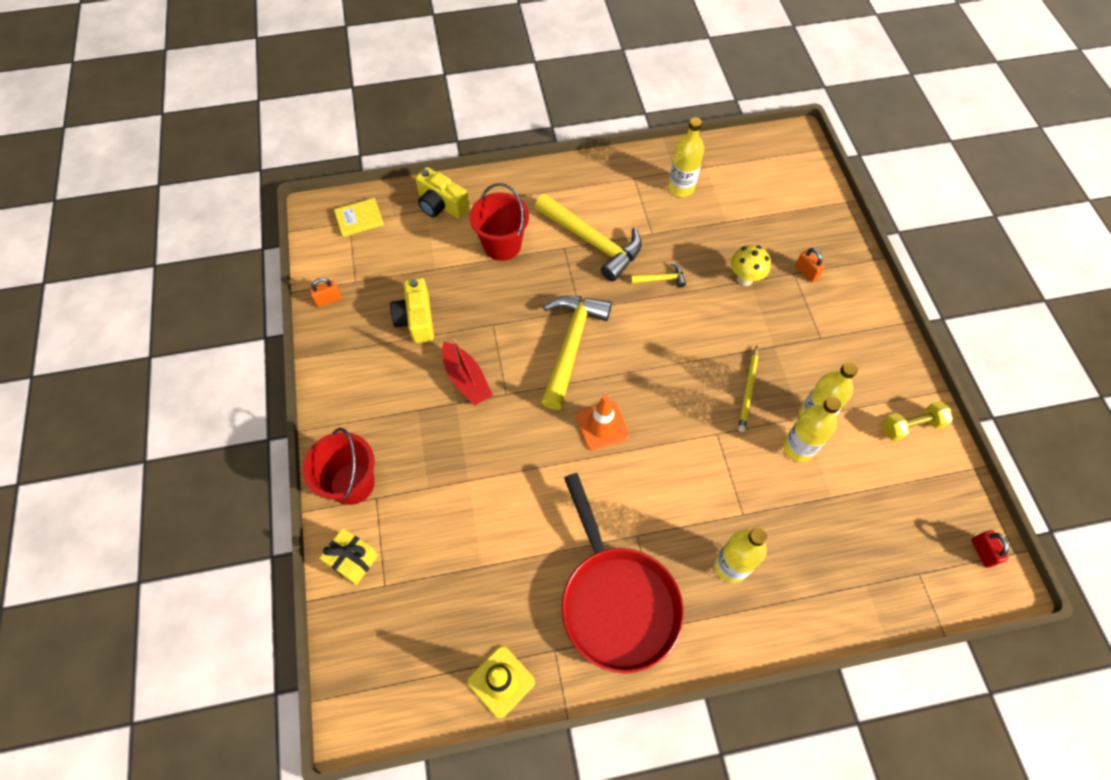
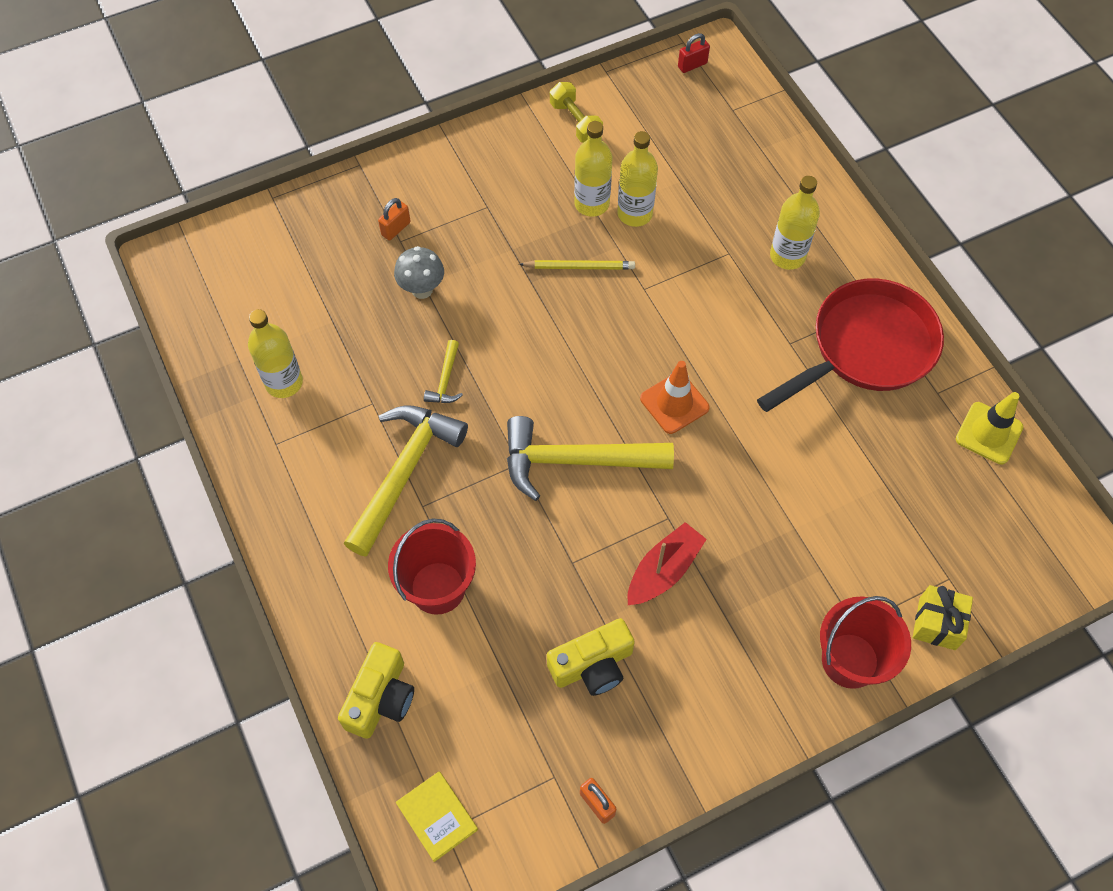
camera: 105 degrees left, 0 degrees up
(661, 279) = (446, 380): yellow hammer -> yellow hammer turned 150 degrees counterclockwise
(744, 279) = (422, 289): yellow mushroom -> grey mushroom

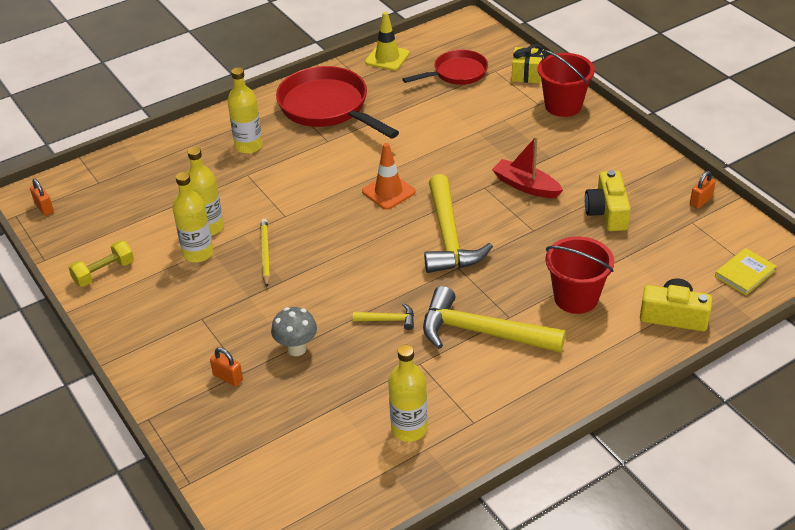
camera: 95 degrees left, 20 degrees down
(592, 665) = (607, 212): yellow camera -> yellow camera turned 150 degrees counterclockwise
(692, 65) = (44, 208): red padlock -> orange padlock
(944, 523) = (457, 73): none -> red pan

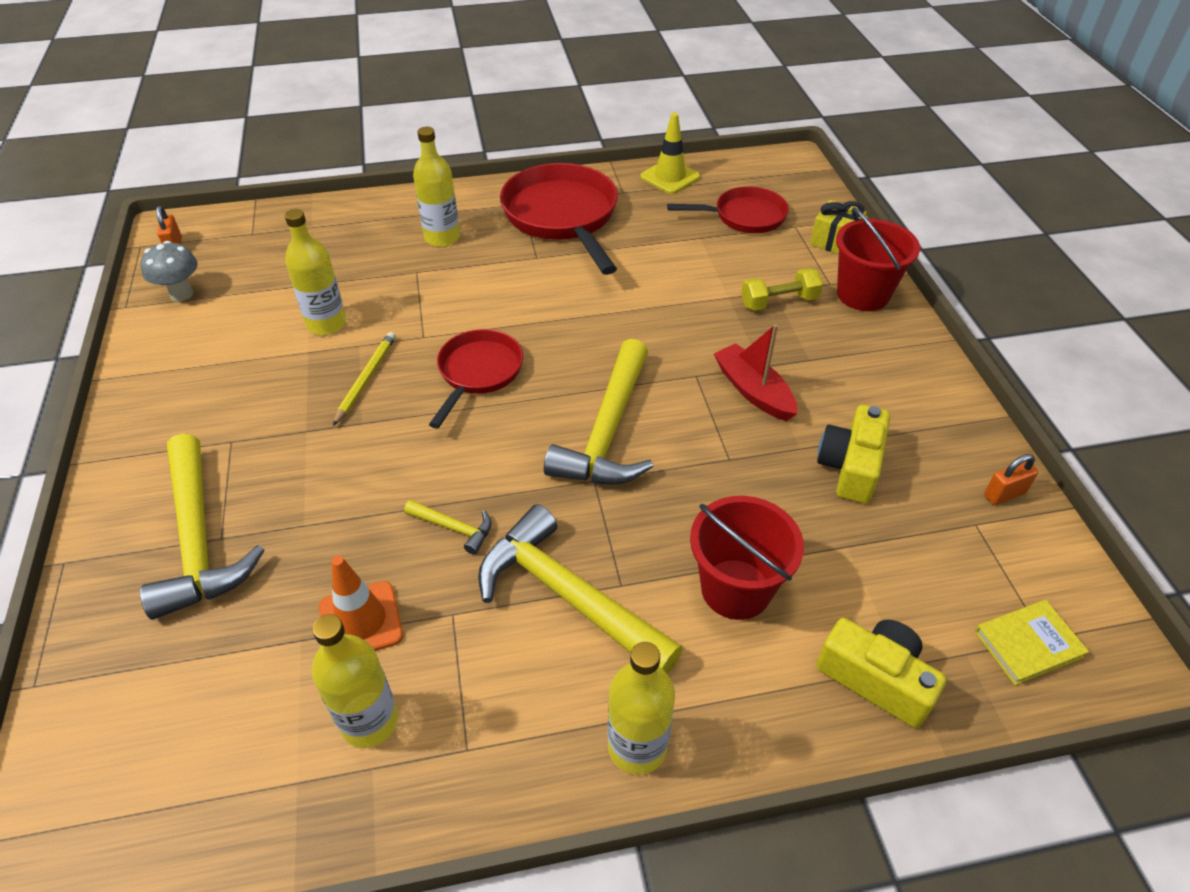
camera: 20 degrees right, 5 degrees up
(104, 272) = (172, 343): yellow dumbbell -> yellow dumbbell (779, 302)
(198, 253) = (291, 353): yellow bottle -> yellow bottle (637, 746)
(228, 377) = (198, 539): orange padlock -> yellow hammer
(296, 349) = (310, 528): grey mushroom -> grey mushroom (181, 294)
(340, 227) = (478, 373): none -> red pan
(388, 192) = (568, 344): orange traffic cone -> orange traffic cone (361, 621)

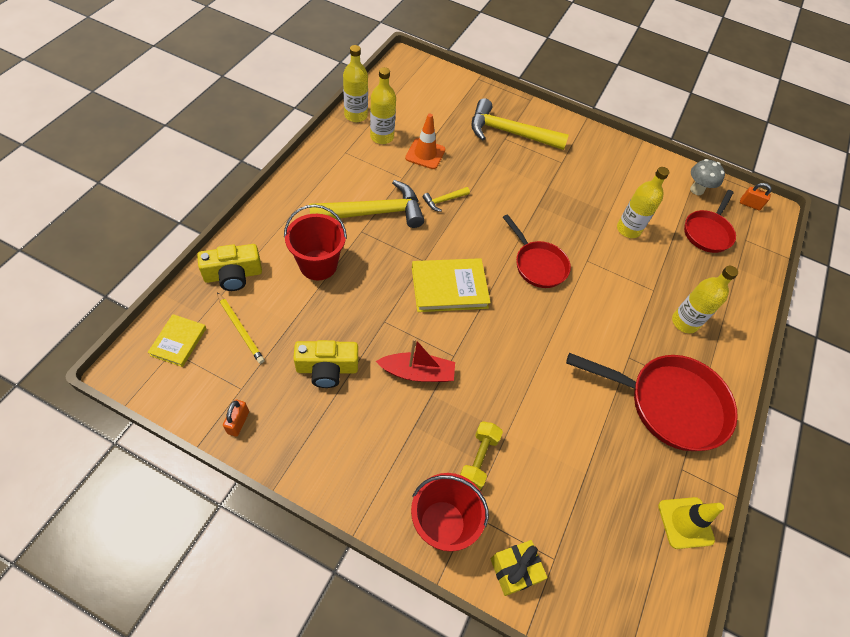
camera: 120 degrees right, 10 degrees up
(366, 379) = (569, 222): yellow pencil -> yellow pencil (240, 329)
(608, 431) = (449, 287): yellow hammer -> yellow book
(637, 746) = (296, 190): yellow bottle -> yellow bottle (356, 115)
(744, 216) = (592, 531): red pan -> red pan (707, 232)
(850, 466) = (327, 369): yellow camera -> yellow camera turned 120 degrees clockwise

